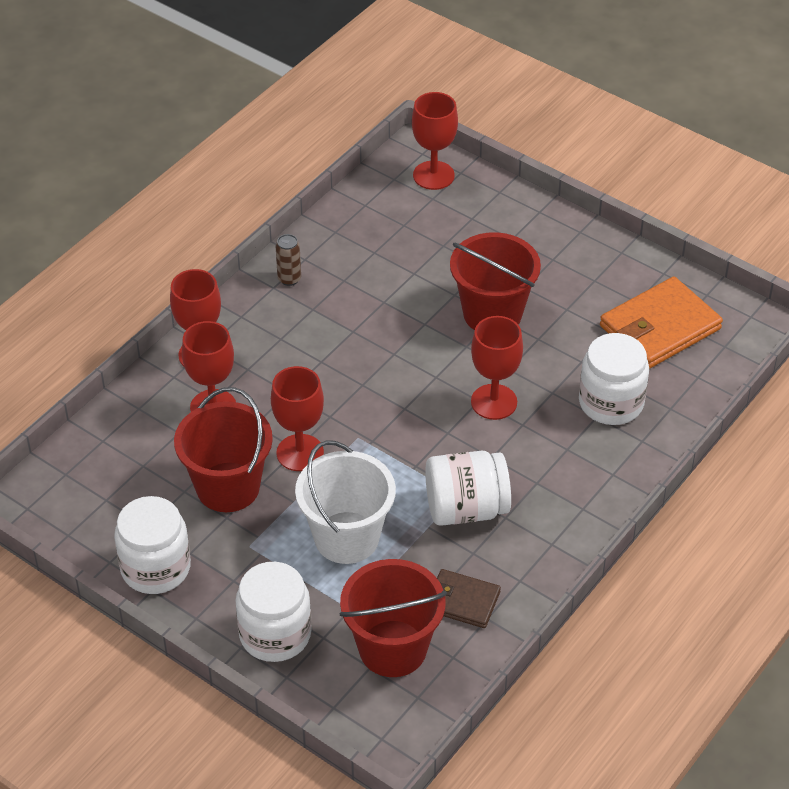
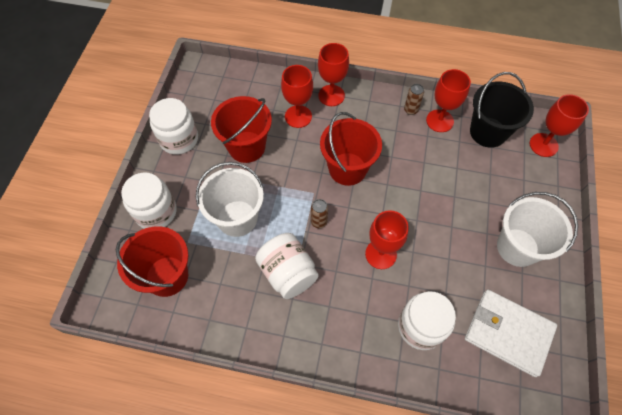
camera: 65 degrees right, 15 degrees up
(300, 453) = (287, 169): red goblet -> red goblet (439, 121)
(379, 218) = (488, 132): none -> black bucket
(408, 448) = (319, 222): none -> brown can
(462, 601) = (216, 300): brown wallet -> none
(492, 314) = (452, 224): red bucket -> red bucket (347, 169)
(559, 268) = (517, 247): none -> white bucket
(660, 328) = (508, 333): orange wallet -> white wallet

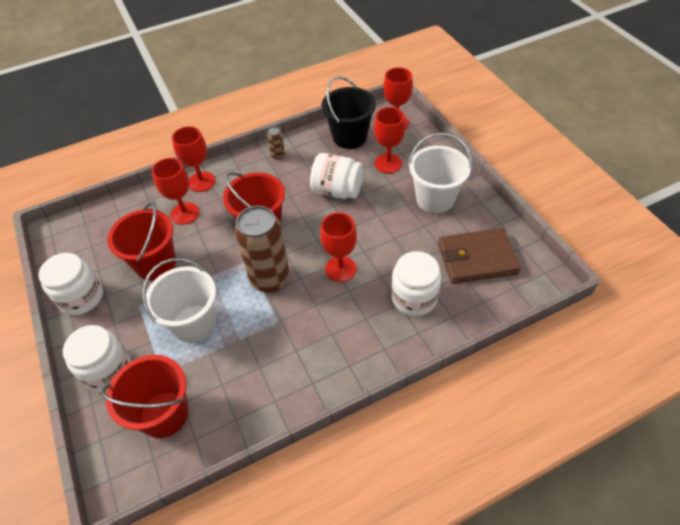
camera: 35 degrees left, 10 degrees down
(288, 273) = (276, 334): white jar -> white jar (337, 190)
(319, 222) = (270, 279): brown can -> brown can, size x2.39
(439, 121) = (307, 150): red goblet -> red goblet (388, 163)
(508, 333) = (477, 258): white wallet -> brown wallet

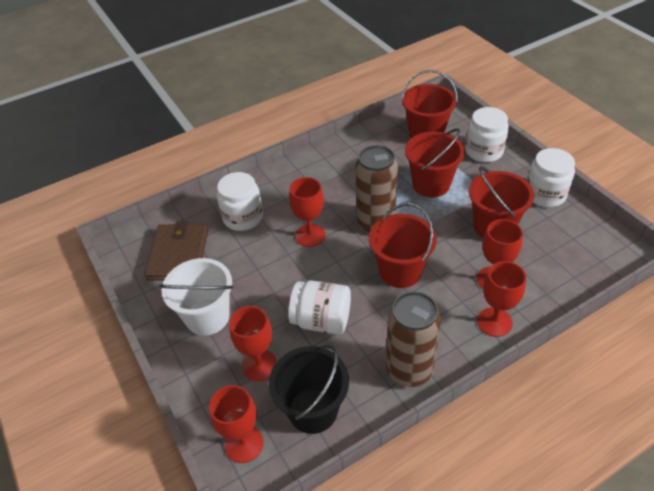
camera: 175 degrees right, 5 degrees down
(194, 323) = (431, 184): white bucket -> red bucket
(278, 155) = (409, 370): brown can -> brown can, size x2.39
(477, 258) = (178, 254): brown wallet -> brown wallet turned 75 degrees counterclockwise

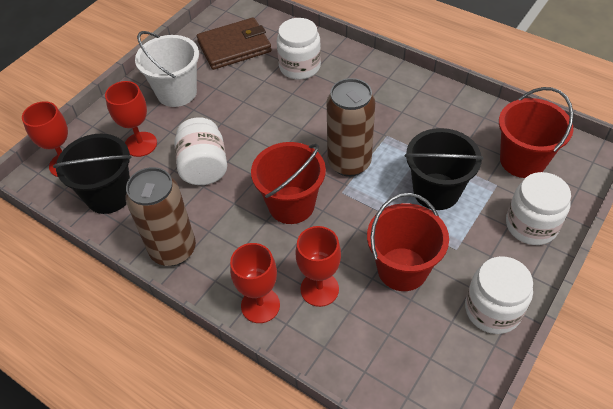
camera: 65 degrees right, 5 degrees up
(310, 235) = (302, 121): red goblet -> none
(431, 184) = (436, 191): red bucket -> black bucket

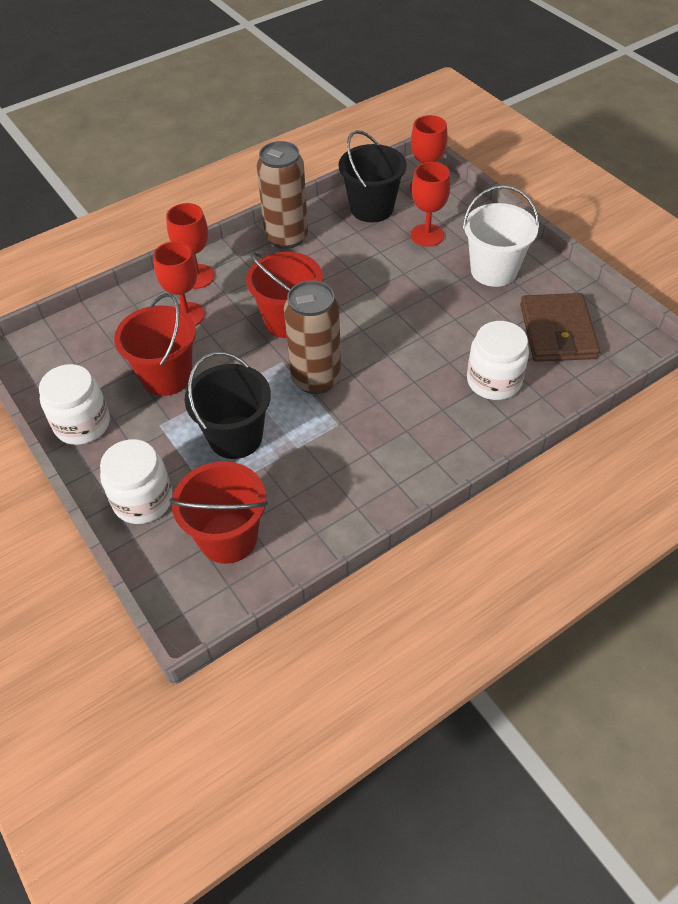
camera: 110 degrees right, 0 degrees up
(204, 167) = (372, 272): white jar -> none

